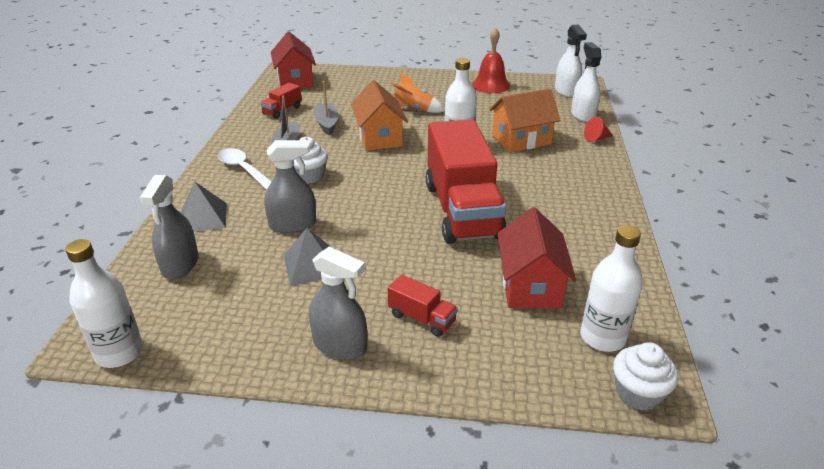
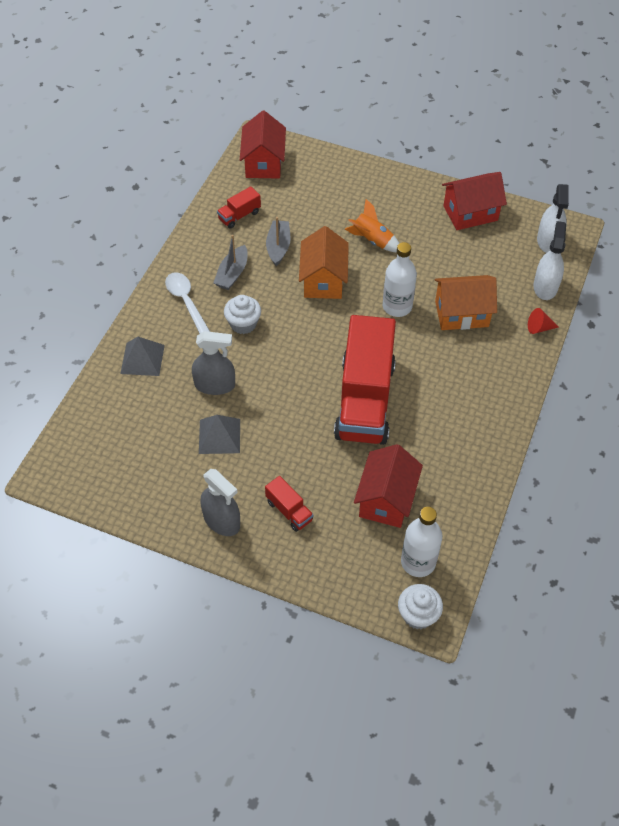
camera: 15 degrees right, 20 degrees up
(119, 353) = (67, 489): white bottle -> none
(180, 264) = (118, 411): grey spray bottle -> none
(490, 85) = (470, 213): red bell -> red house

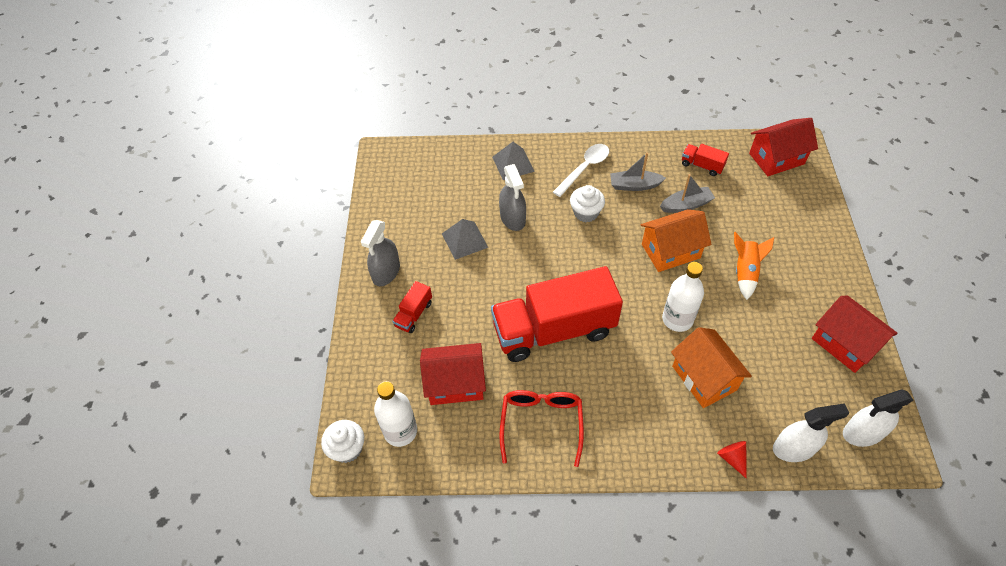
camera: 70 degrees right, 0 degrees up
(456, 445) = (541, 424): none -> red glasses

